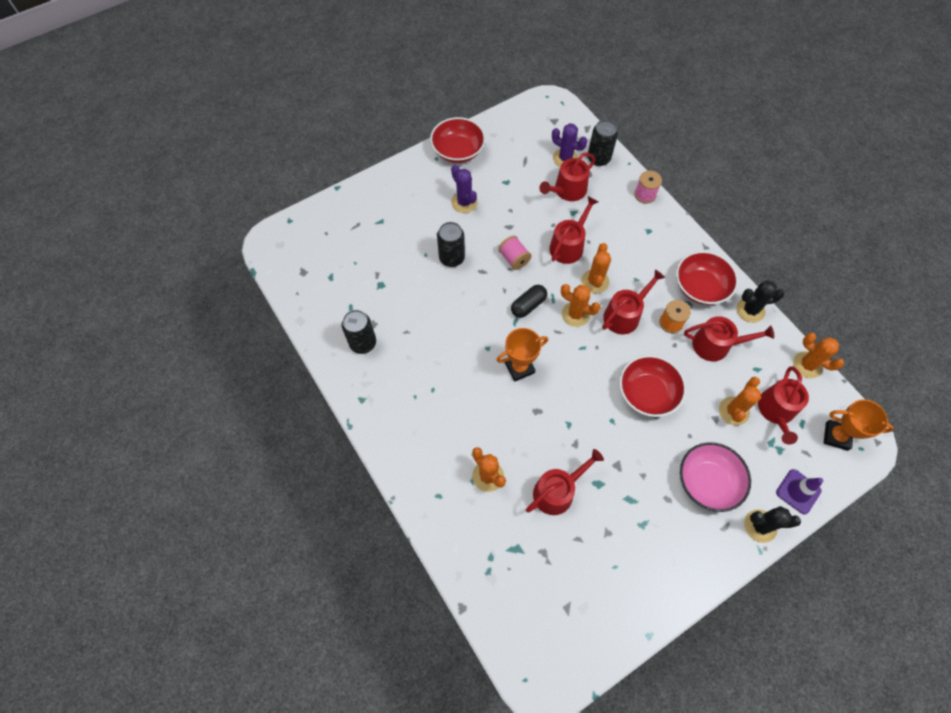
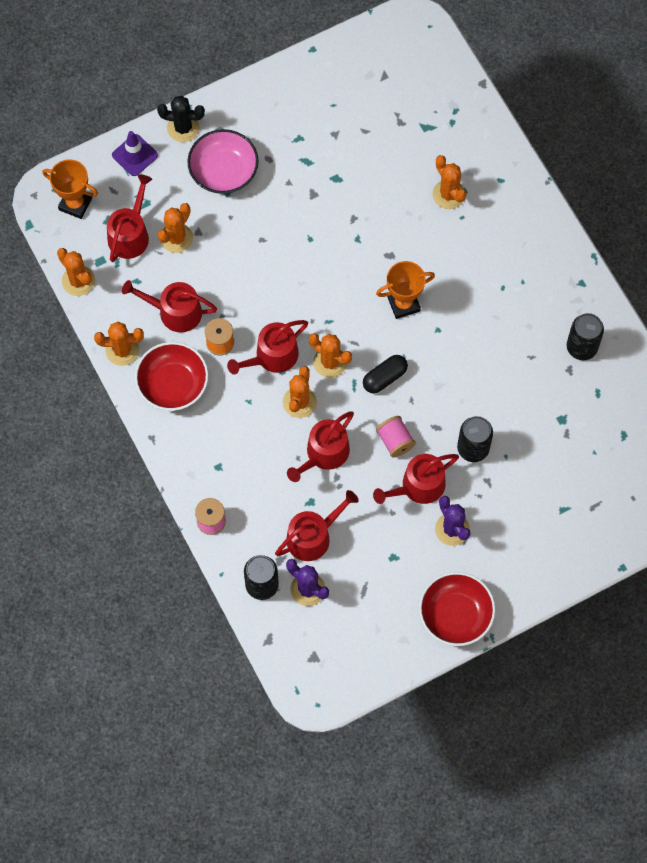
camera: 175 degrees left, 5 degrees up
(557, 491) = (379, 175): red watering can -> red watering can (418, 486)
(647, 393) = (265, 264): red bowl -> none
(750, 310) = (122, 350): black cactus -> orange cactus

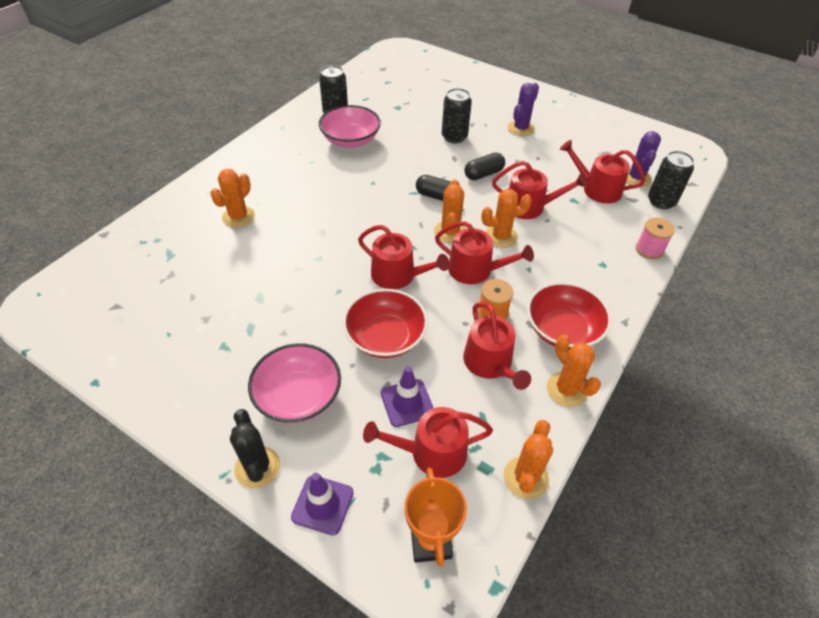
camera: 120 degrees left, 20 degrees down
(176, 238) = (407, 403): orange cactus -> purple traffic cone
(395, 441) = (483, 174): pink spool -> black capsule
(403, 304) = (363, 208): orange trophy -> none
(418, 486) = (506, 152): red watering can -> red watering can (398, 275)
(455, 615) = (574, 110): red bowl -> red bowl (385, 337)
(522, 341) = (350, 140): none -> pink bowl

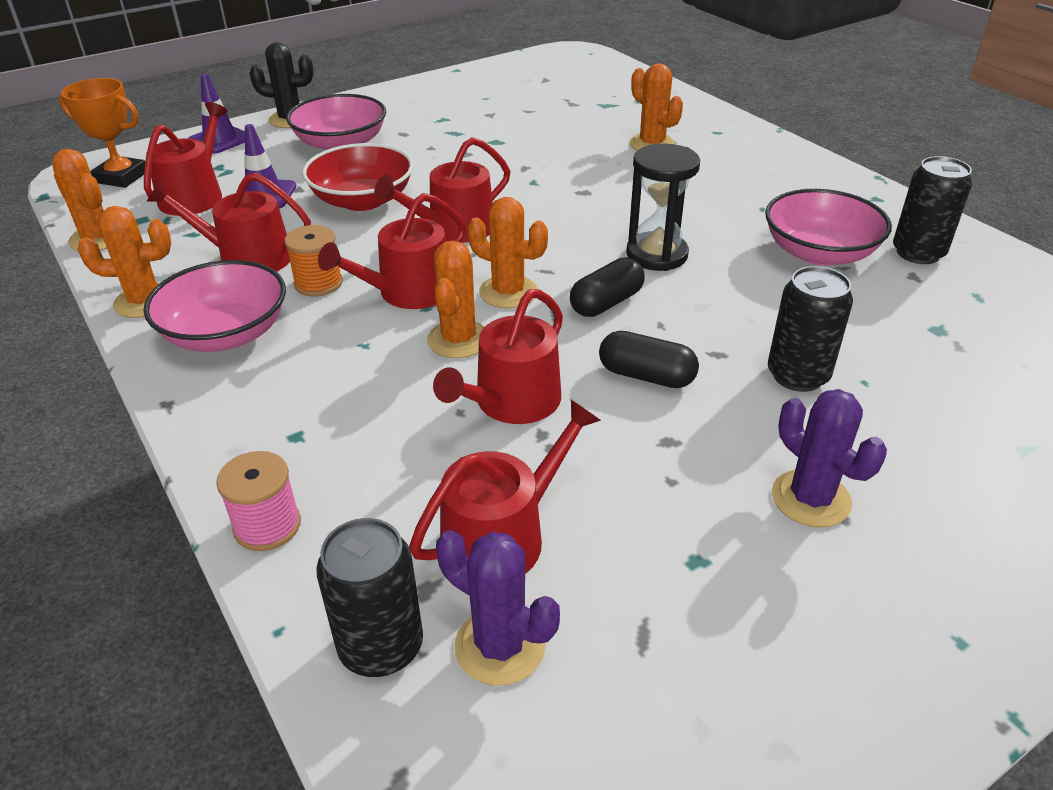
camera: 115 degrees right, 10 degrees down
(382, 189) = (657, 255): none -> black hourglass
(483, 174) = (646, 376): black capsule -> black capsule turned 60 degrees counterclockwise
(562, 330) = (226, 333): red bowl -> pink bowl

